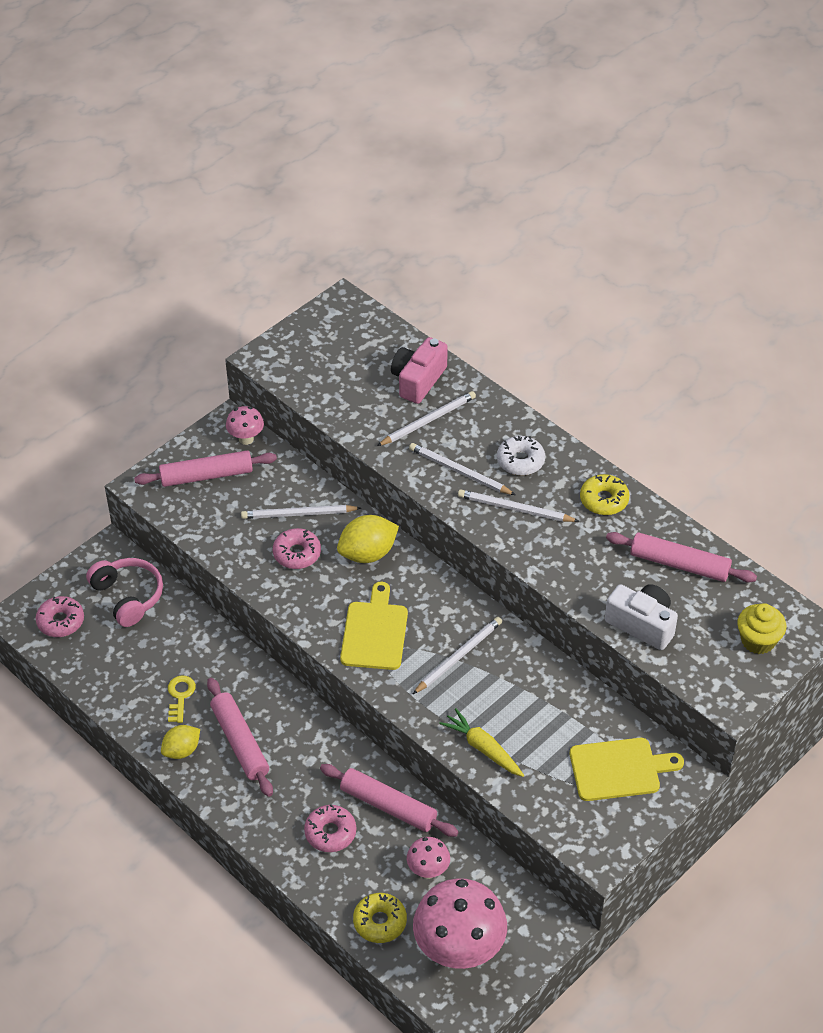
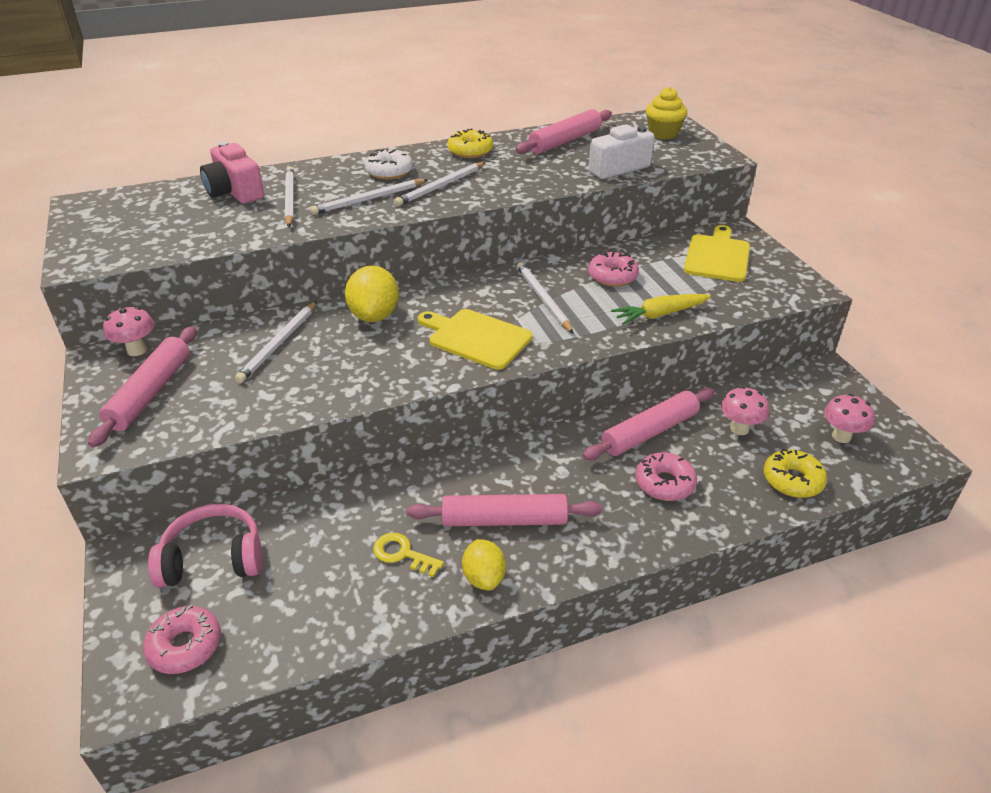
camera: 65 degrees left, 10 degrees down
(297, 553) = (329, 359): pink donut -> pink donut (612, 276)
(459, 951) = (841, 436): pink mushroom -> pink mushroom, size x0.48

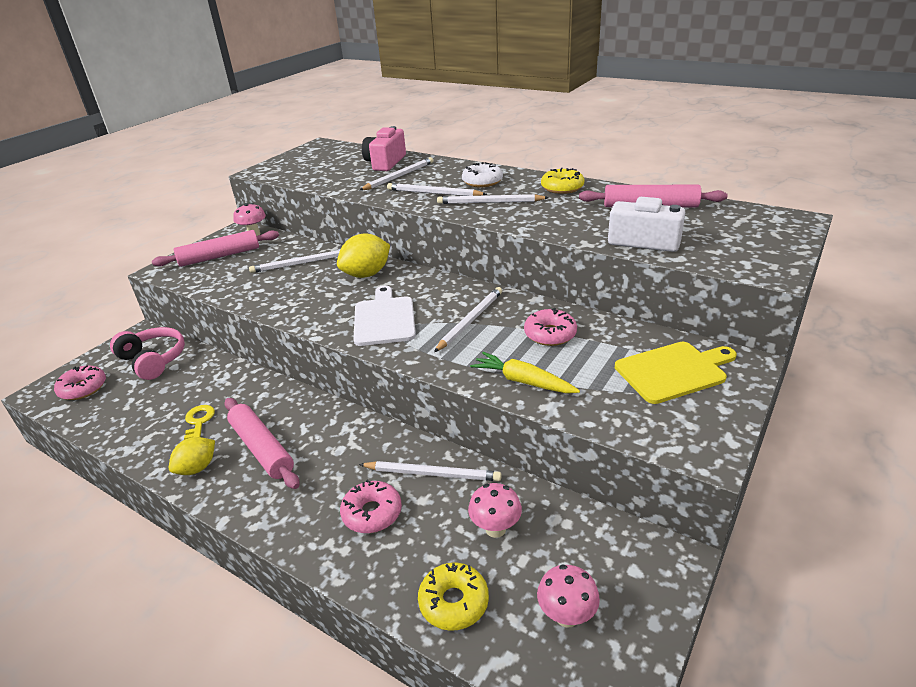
camera: 55 degrees right, 5 degrees down
(476, 338) = (384, 319): yellow cutting board -> white cutting board
(649, 432) = (432, 473): pink rolling pin -> white pencil
(663, 133) = (758, 233): yellow cupcake -> none

